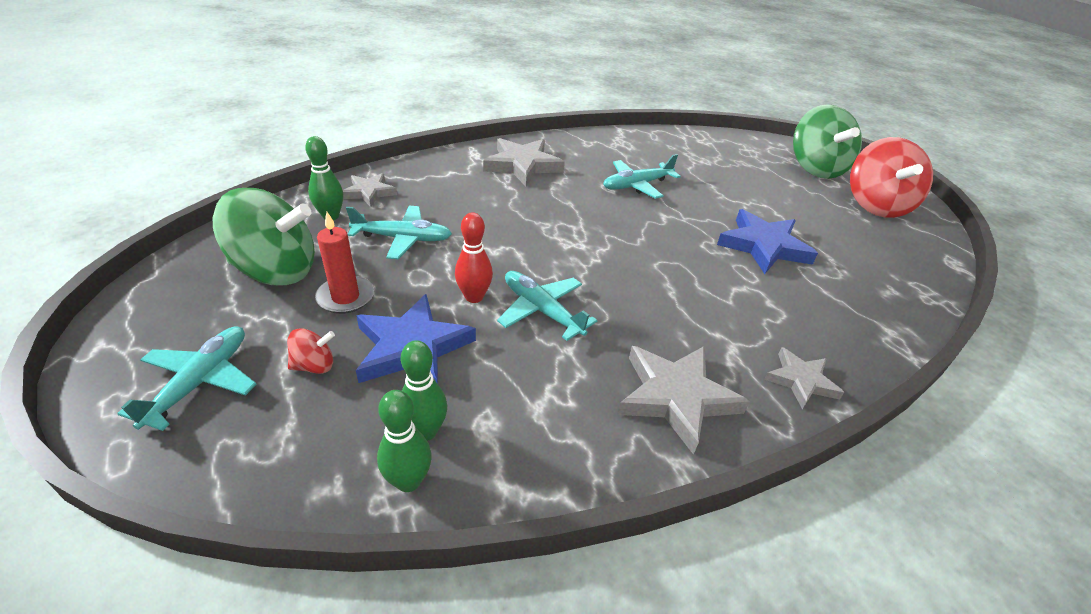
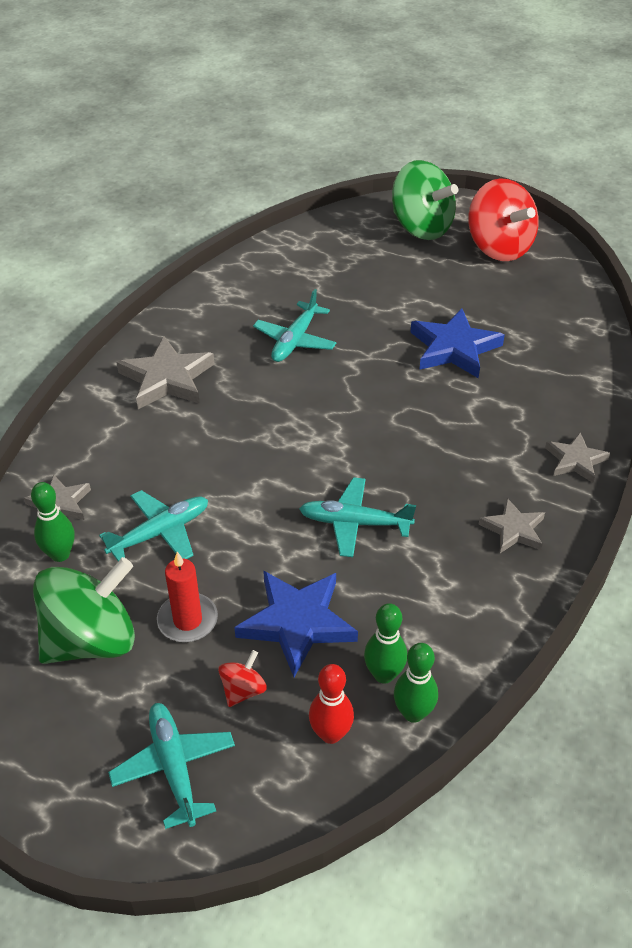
camera: 35 degrees left, 5 degrees up
(474, 297) = (290, 547): red bowling pin -> red bowling pin (330, 734)
(676, 397) = (513, 530): grey star -> grey star, size x0.60

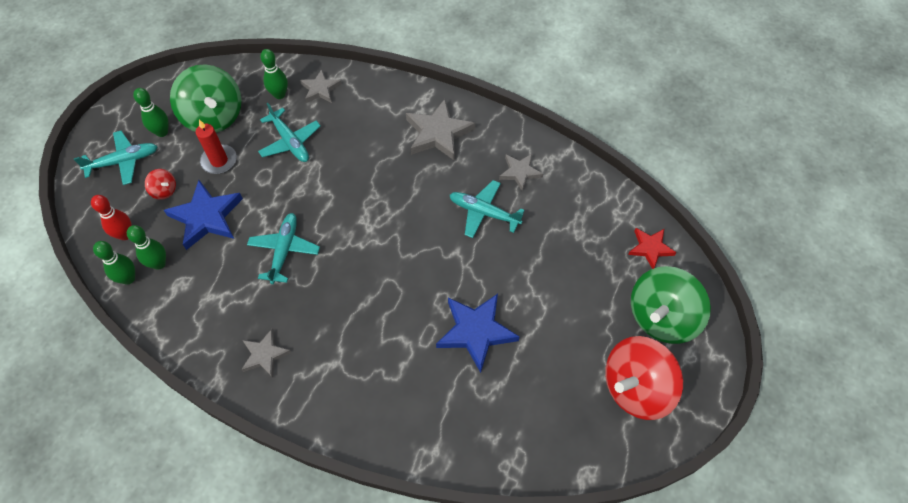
camera: 90 degrees right, 15 degrees up
(113, 715) = (162, 132): none -> green bowling pin
(342, 228) = (650, 248): none -> red star
(575, 460) = (332, 413): grey star -> grey star (520, 172)

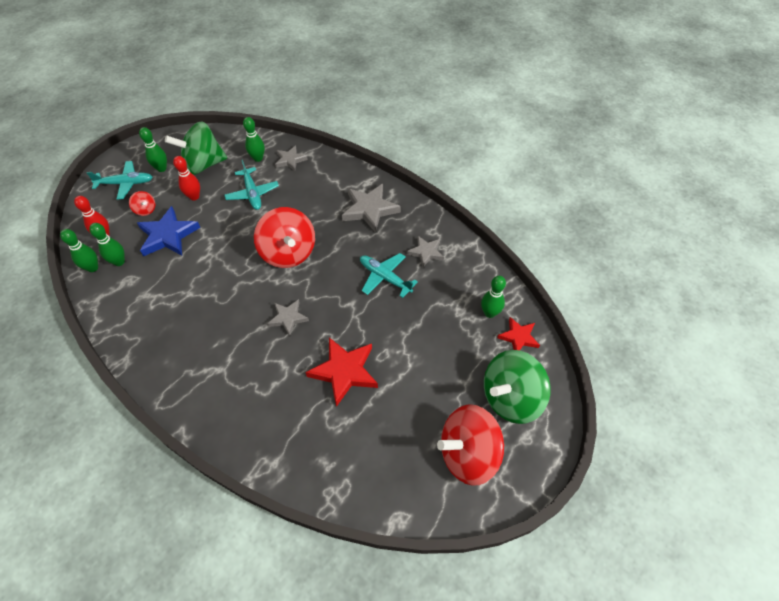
camera: 15 degrees right, 5 degrees down
(214, 117) = (203, 165): green spinning top -> green spinning top turned 90 degrees clockwise
(219, 161) = (194, 197): red candle -> red bowling pin
(265, 355) = (169, 349): grey star -> grey star (288, 318)
(284, 251) = (216, 273): turquoise plane -> none
(362, 207) = (288, 253): none -> red spinning top
(476, 332) = (344, 371): blue star -> red star
(612, 228) = (489, 313): none -> green bowling pin

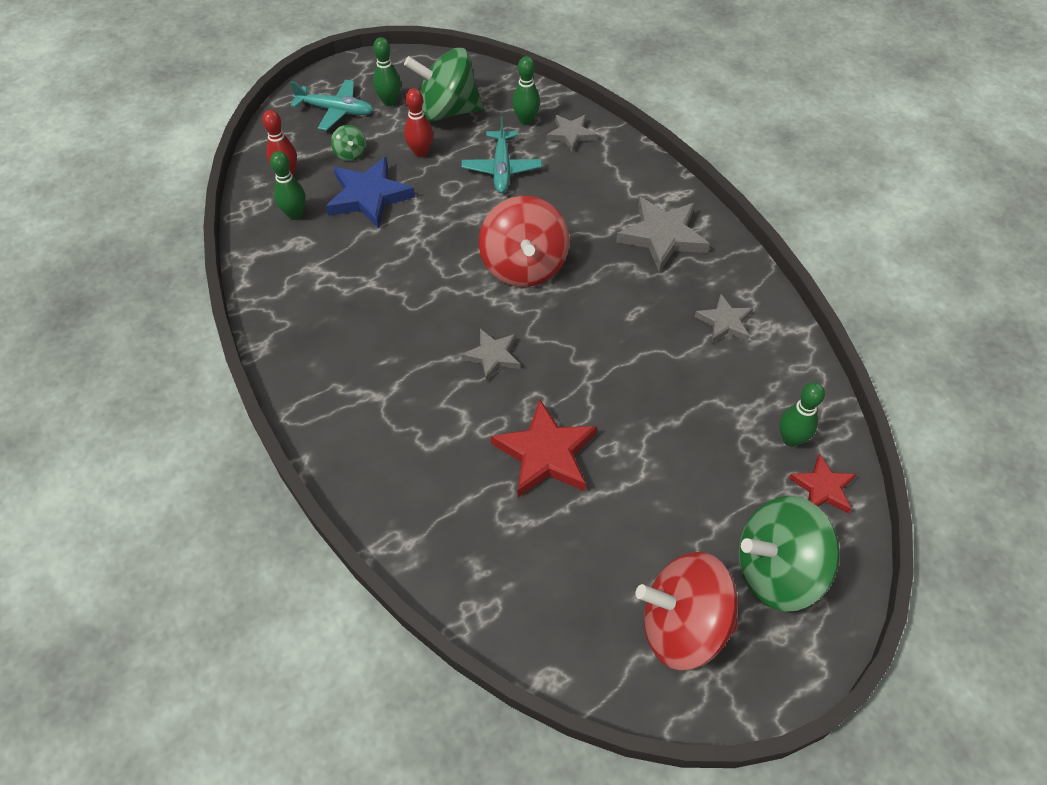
camera: 20 degrees right, 0 degrees up
(92, 268) = (259, 213): green bowling pin -> none
(146, 210) = (350, 153): red spinning top -> green spinning top
(385, 278) = (650, 341): turquoise plane -> none

